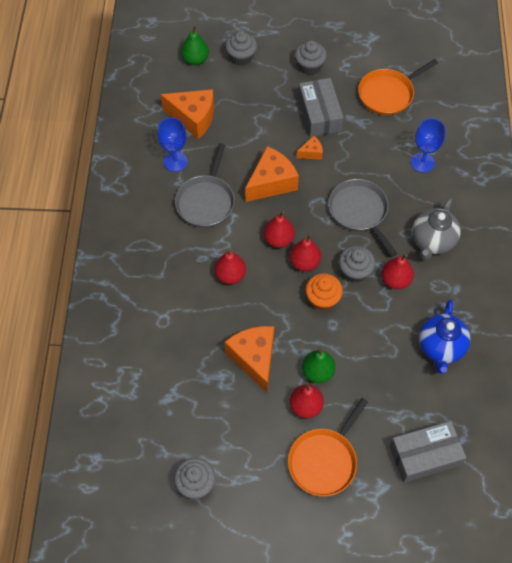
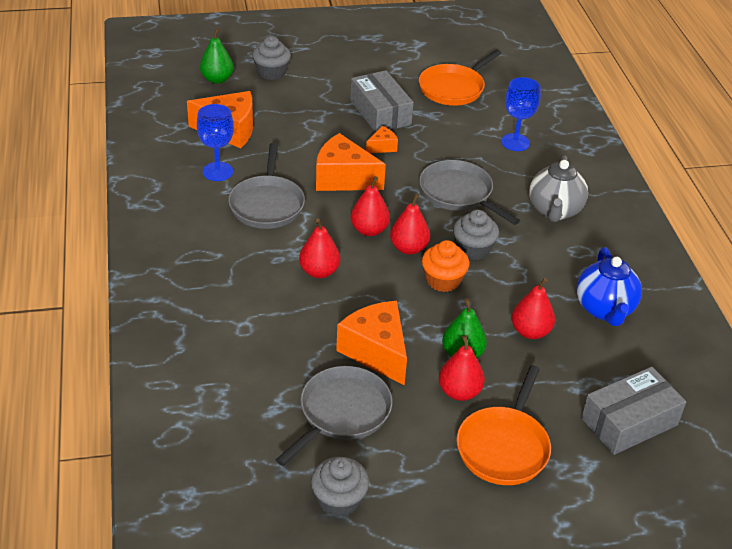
camera: 15 degrees left, 20 degrees down
(216, 409) = (342, 412): none -> grey pan
(271, 182) = (343, 178): orange cheese -> orange cheese turned 105 degrees counterclockwise
(309, 66) = (355, 73): grey cupcake -> none
(395, 280) = (525, 251): red pear -> red pear (530, 331)

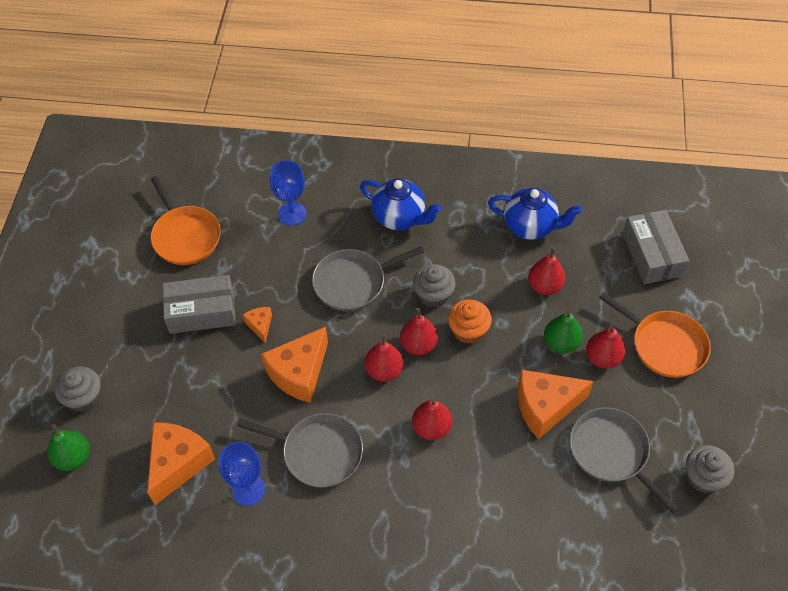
camera: 70 degrees left, 15 degrees up
(554, 211) = (400, 217): grey teapot -> blue teapot

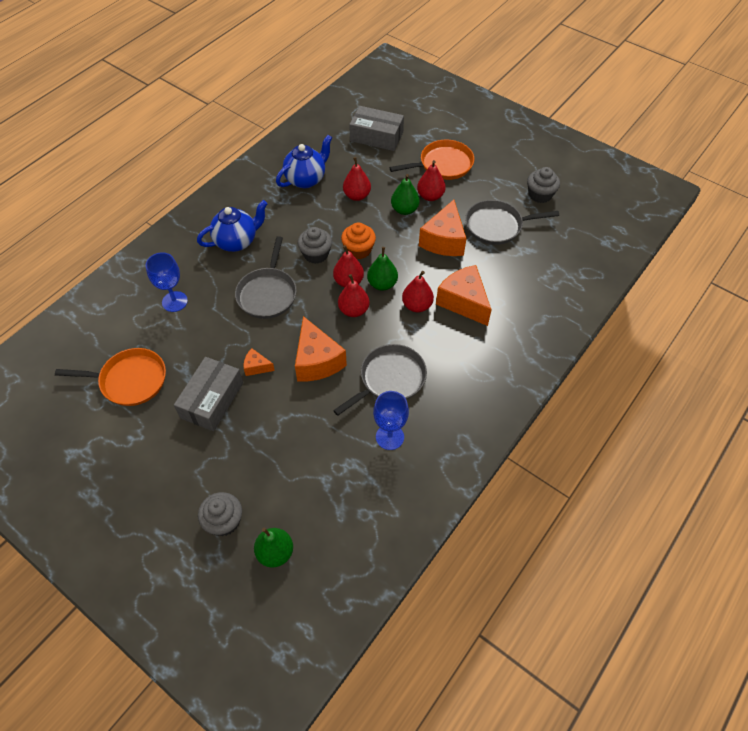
camera: 60 degrees left, 0 degrees up
(178, 464) = (335, 475): orange cheese -> orange cheese (463, 302)
(437, 378) = (382, 284): none -> green pear

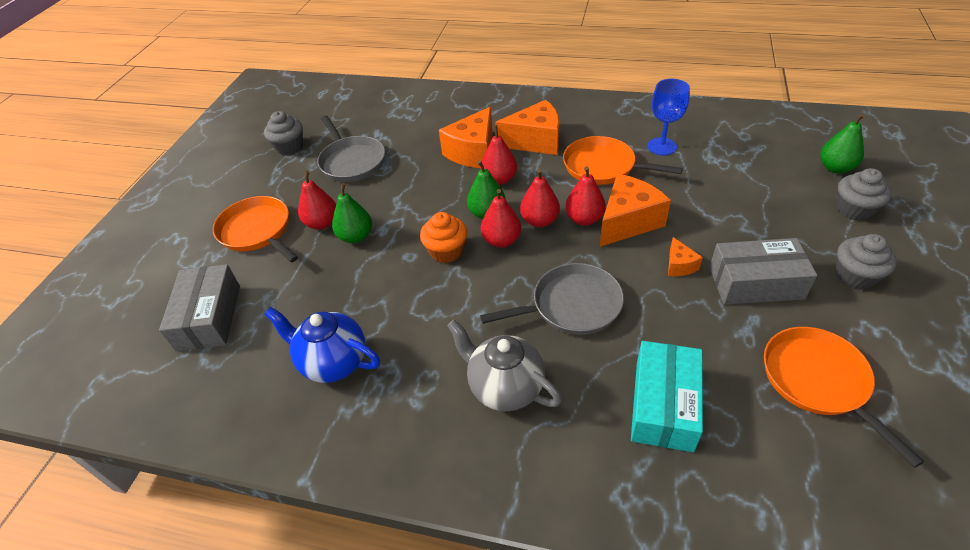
camera: 110 degrees left, 10 degrees down
(174, 301) = (663, 405): blue goblet -> turquoise box
(237, 241) = (505, 387): blue teapot -> grey teapot
(316, 254) = (477, 287): grey cupcake -> grey cupcake (855, 276)
(357, 196) = (348, 290): red pear -> red pear (584, 219)
(390, 379) = (602, 166): grey pan -> orange pan
(444, 240) = (393, 190): orange cheese -> orange cheese (535, 141)

